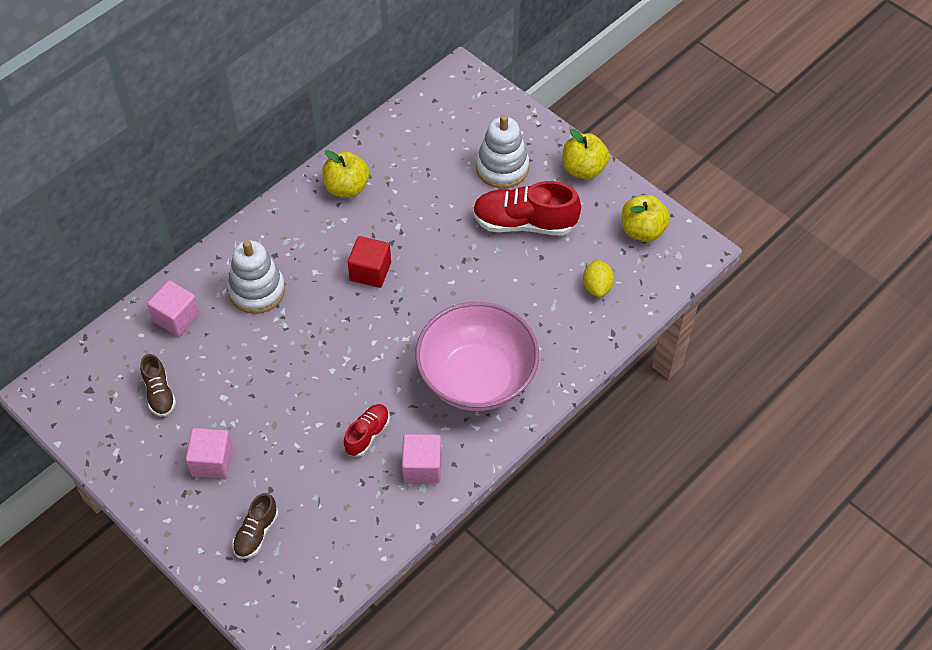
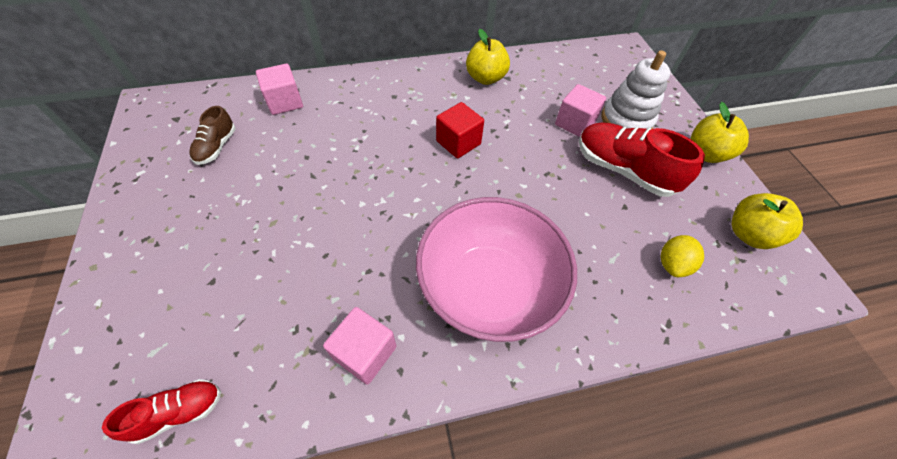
camera: 30 degrees right, 0 degrees up
(212, 462) = (194, 224): pink cube -> pink cube (575, 123)
(256, 533) = (156, 319): brown shoe -> none
(257, 291) = (358, 113): white stacking toy -> none
(367, 434) = (341, 282): red shoe -> red shoe (179, 412)

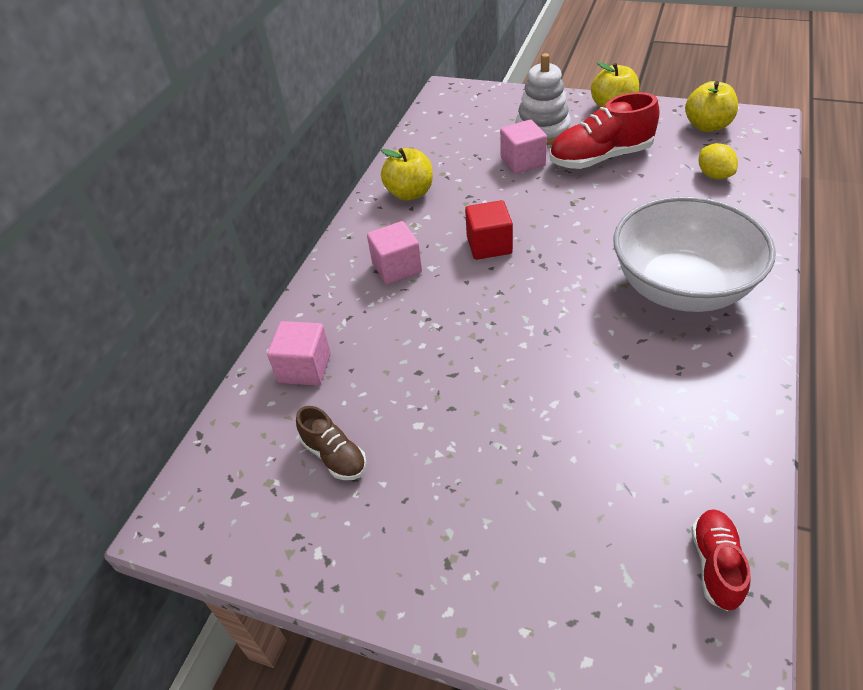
camera: 50 degrees left, 10 degrees down
(365, 352) = (710, 394): pink cube -> pink cube (397, 268)
(489, 288) = (681, 288): pink bowl -> white bowl

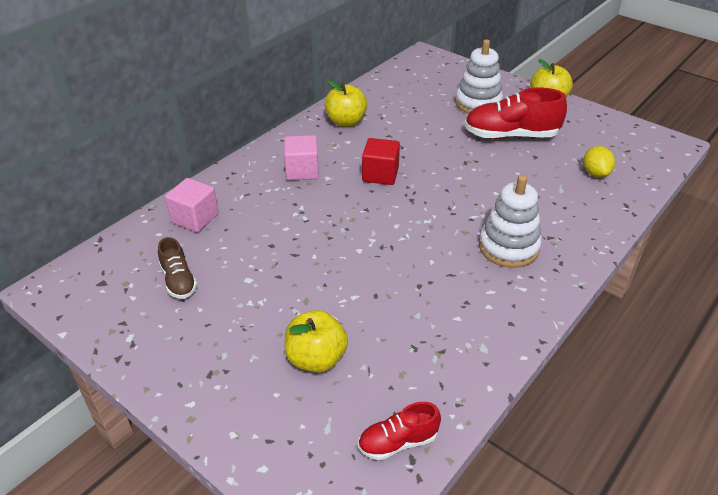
camera: 15 degrees right, 5 degrees down
(522, 161) = (447, 122): pink cube -> none
(681, 288) = (508, 247): white bowl -> white stacking toy
(707, 126) = (617, 135): yellow apple -> yellow apple (316, 359)
(716, 565) = (398, 442): red shoe -> red shoe turned 135 degrees counterclockwise

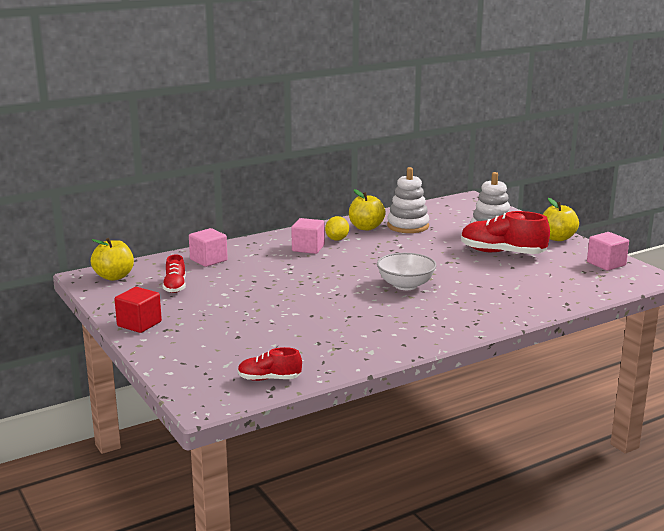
camera: 20 degrees right, 20 degrees down
(178, 281) = (175, 286): brown shoe -> red shoe
(316, 359) = (243, 335): yellow apple -> yellow apple (114, 277)
(380, 174) = (369, 258): red cube -> red cube (139, 324)
(447, 213) = (405, 285): none -> white bowl
(508, 247) = (439, 309): white stacking toy -> white stacking toy (408, 226)
(595, 173) = (557, 283): yellow lemon -> yellow lemon (337, 239)
(619, 132) = (606, 264): none -> pink cube

